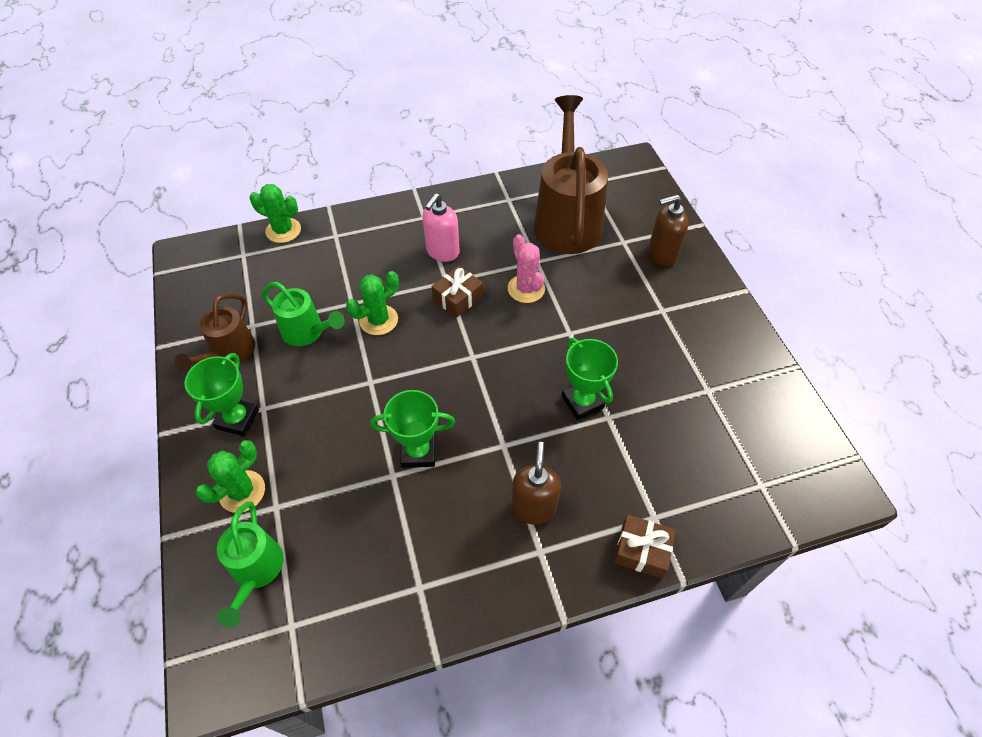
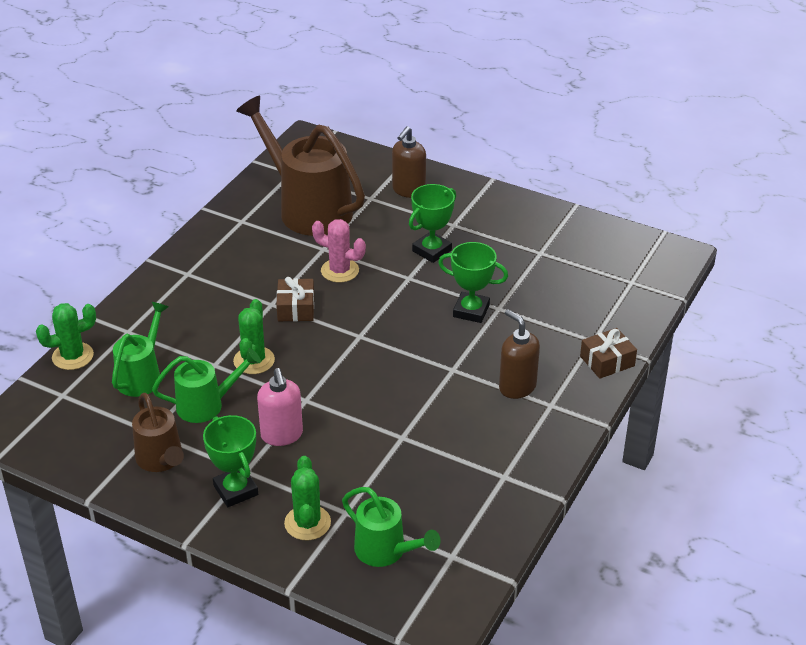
camera: 45 degrees left, 15 degrees down
(301, 277) = (142, 375): none -> green watering can
(418, 452) = (401, 413): green trophy -> green trophy (432, 250)
(442, 252) = (239, 287): pink soap dispenser -> pink soap dispenser (282, 435)

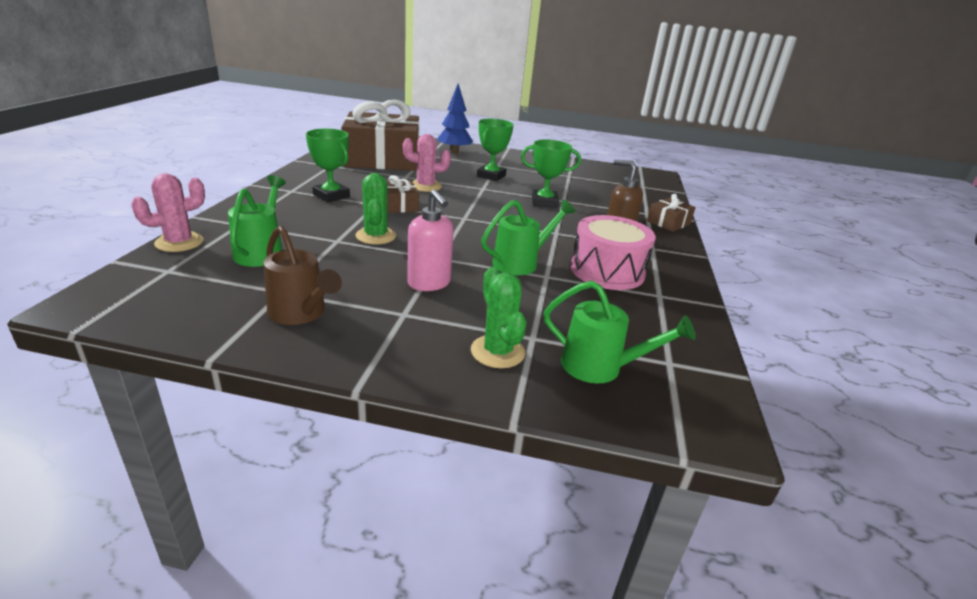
camera: 20 degrees left, 10 degrees down
(73, 356) = (179, 242): green cactus -> pink cactus
(207, 405) = (340, 267): green watering can -> green watering can (521, 263)
(236, 490) = (400, 331): green trophy -> green trophy (331, 196)
(308, 208) = (382, 159): brown watering can -> brown gift
(408, 190) = (454, 152): brown soap dispenser -> blue tree
(471, 436) = (607, 271): none -> pink drum

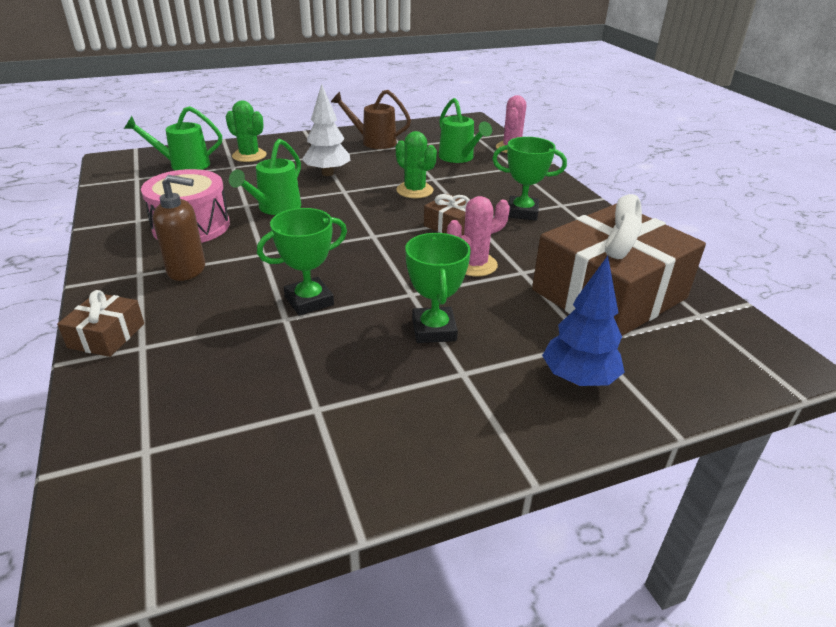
camera: 150 degrees right, 5 degrees up
(429, 283) = (327, 173): pink soap dispenser -> white tree

